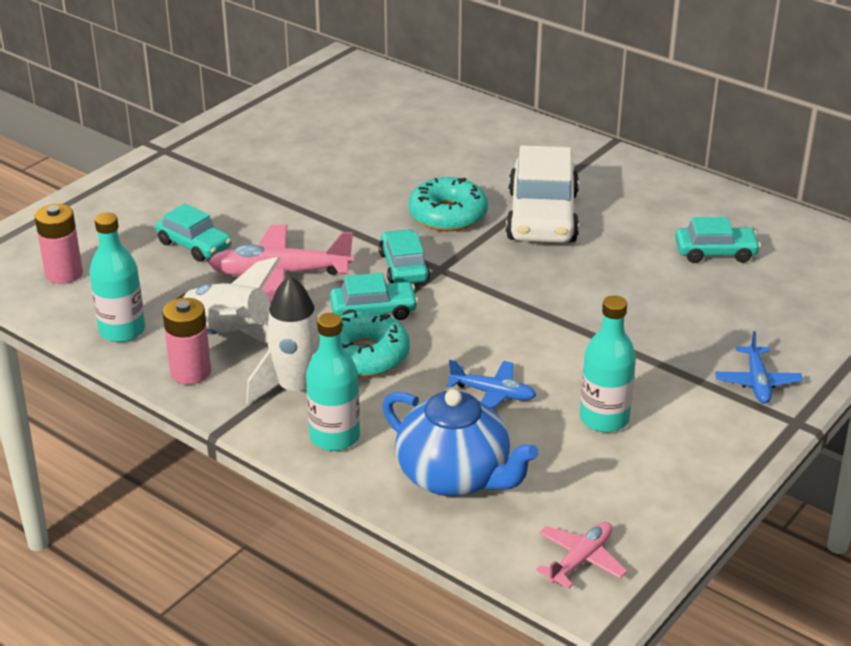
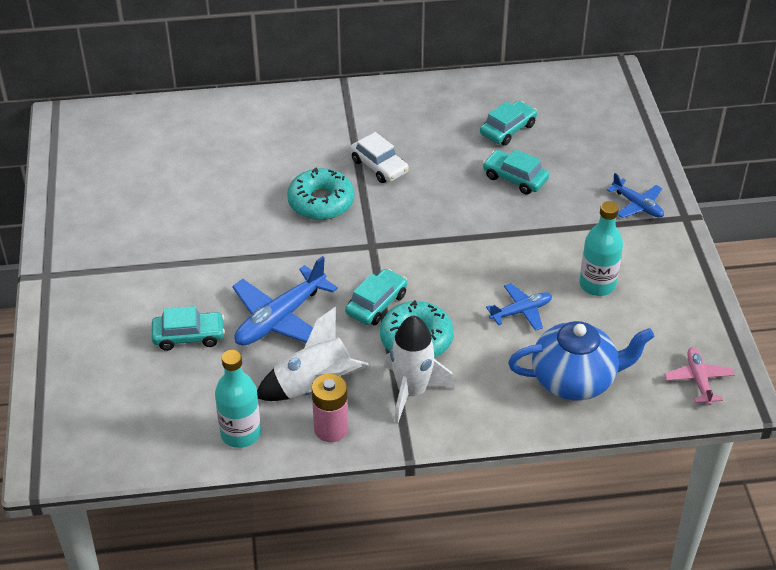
camera: 45 degrees left, 10 degrees up
(64, 274) = (131, 422): pink battery -> none
(279, 274) = (280, 319): pink plane -> blue plane
(334, 437) = (478, 406): turquoise bottle -> none
(404, 267) = (349, 259): turquoise car -> turquoise car (515, 178)
(542, 217) = (379, 166): white car -> white car, size x0.56

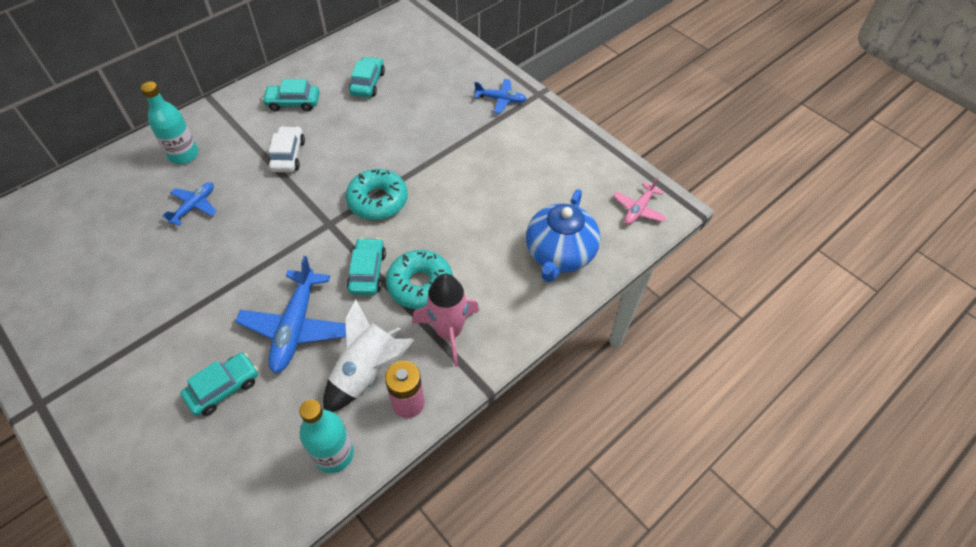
camera: 35 degrees left, 10 degrees up
(321, 202) = (260, 207): turquoise donut -> turquoise donut (378, 200)
(379, 166) = (288, 155): white car -> white car turned 105 degrees counterclockwise
(412, 392) = (449, 332): white rocket -> pink rocket
(515, 178) = (400, 118): turquoise car -> turquoise car (293, 103)
(521, 311) = (481, 220): blue plane -> blue plane (194, 206)
(575, 380) = (559, 254): blue teapot -> blue teapot turned 150 degrees clockwise
(597, 285) = (519, 172): turquoise bottle -> turquoise bottle (183, 155)
(698, 380) = (638, 209): pink plane -> pink plane turned 105 degrees counterclockwise

